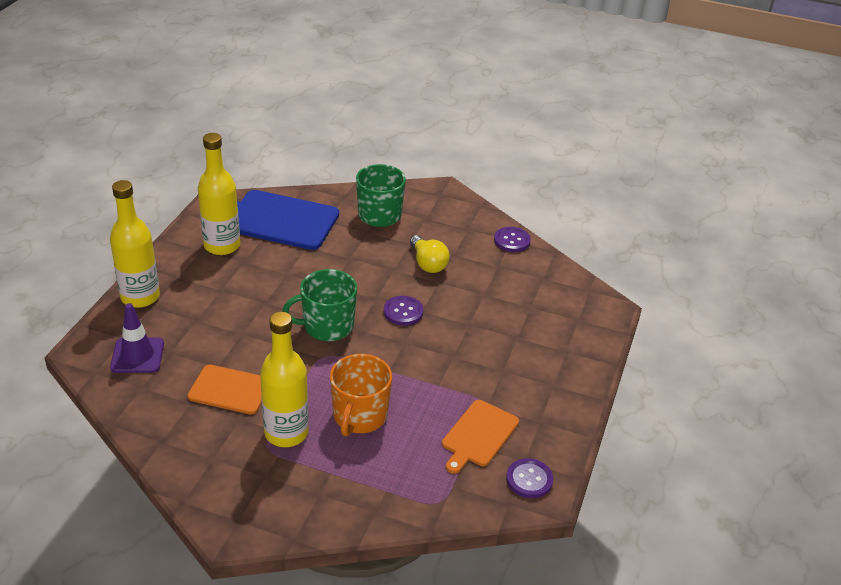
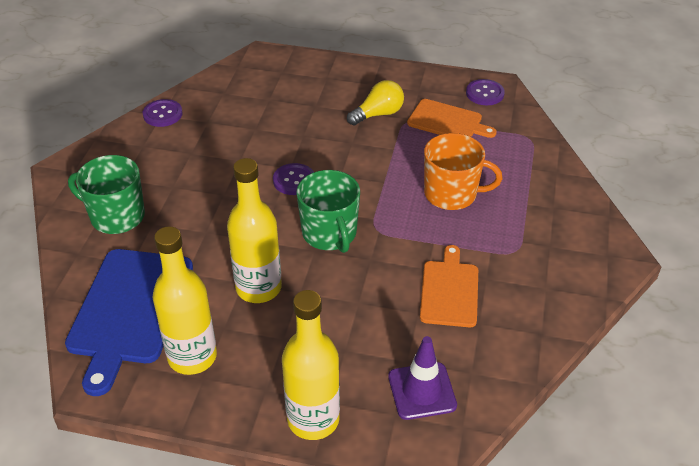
camera: 95 degrees left, 5 degrees up
(286, 433) = (492, 240): yellow bottle -> yellow bottle (258, 288)
(428, 263) = (209, 170): yellow light bulb -> yellow light bulb (378, 114)

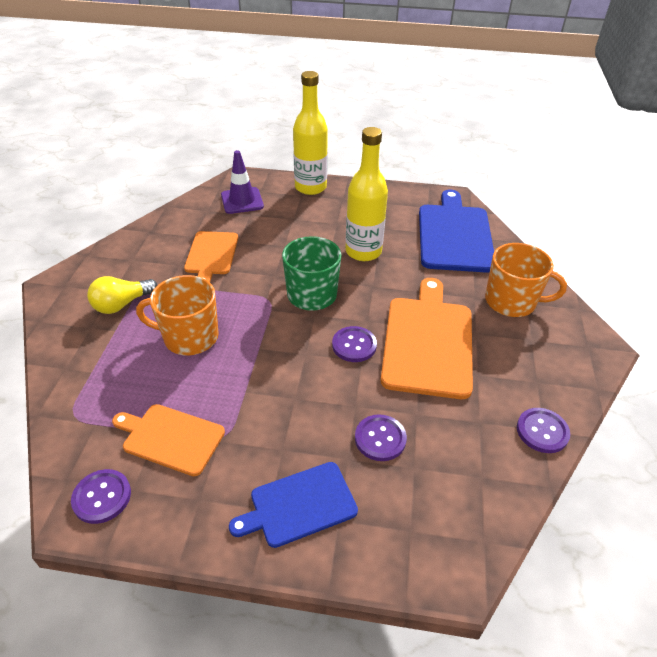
camera: 175 degrees right, 0 degrees up
(116, 216) = (511, 302): green mug -> orange mug
(192, 357) = (396, 212): yellow bottle -> none
(223, 181) = (428, 342): none -> orange cutting board
(288, 115) = (380, 438): none -> purple button
(351, 85) = (299, 505): none -> blue cutting board
(378, 114) = (261, 447): yellow light bulb -> yellow light bulb (122, 304)

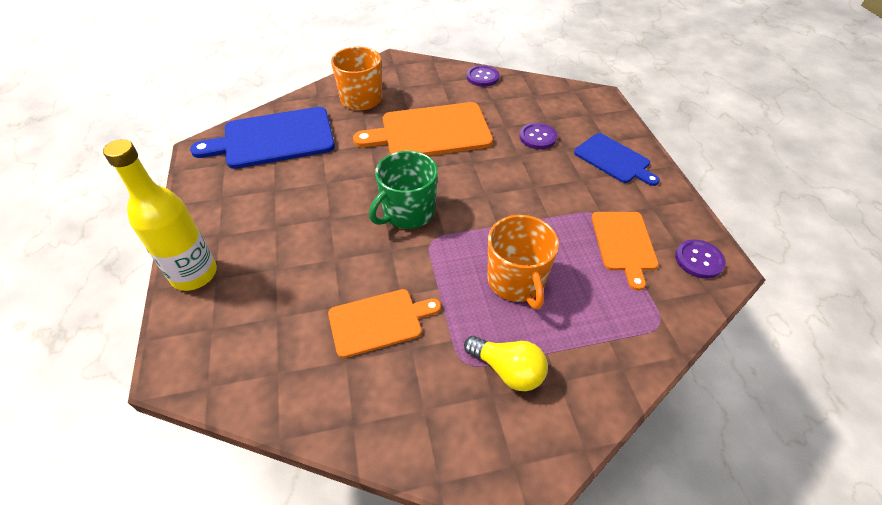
camera: 110 degrees left, 5 degrees up
(242, 201) = (243, 340): purple traffic cone -> none
(354, 345) = (458, 169): purple button -> none
(363, 252) = (324, 193): yellow bottle -> none

